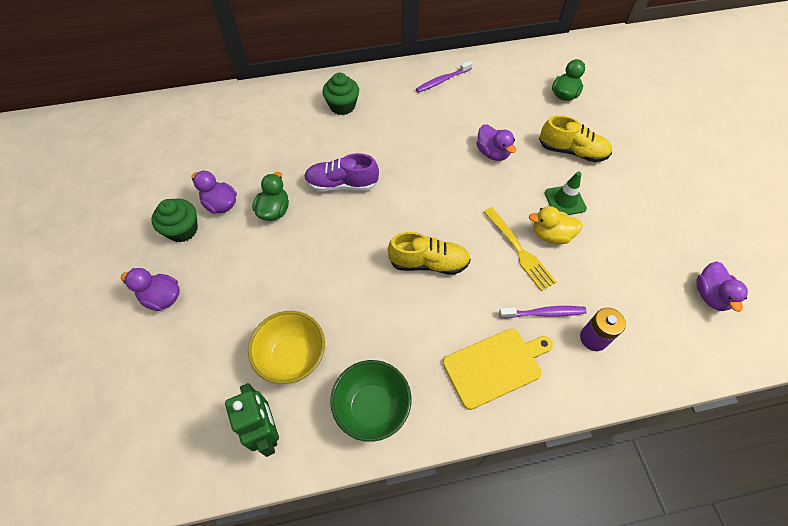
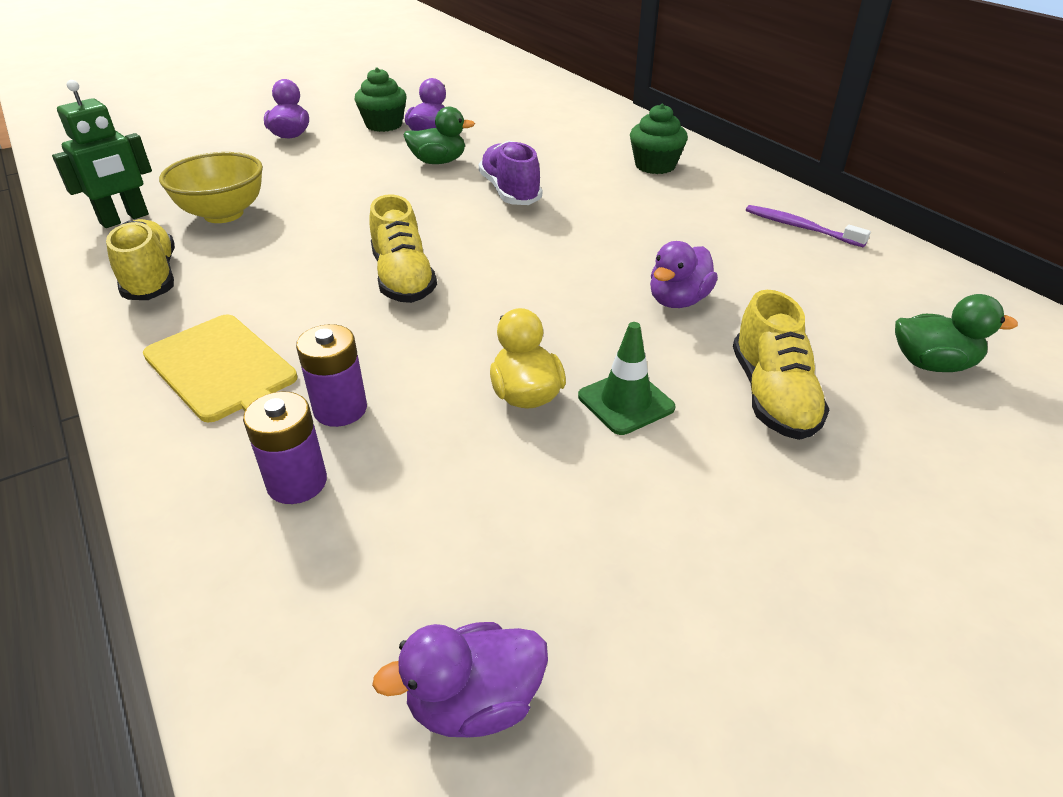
camera: 70 degrees right, 20 degrees down
(372, 408) = (151, 278): green bowl -> yellow shoe
(519, 250) = (469, 362): yellow fork -> none
(544, 313) = (340, 409): purple toothbrush -> purple battery

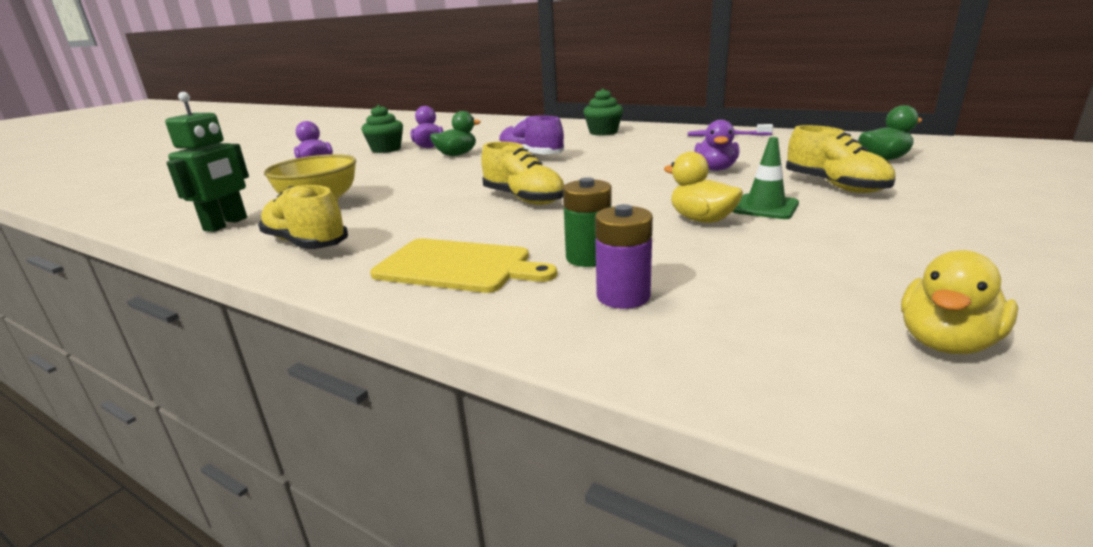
camera: 25 degrees left, 15 degrees down
(340, 409) = (588, 258): purple battery -> green battery
(474, 702) = (945, 343): purple duck -> yellow duck

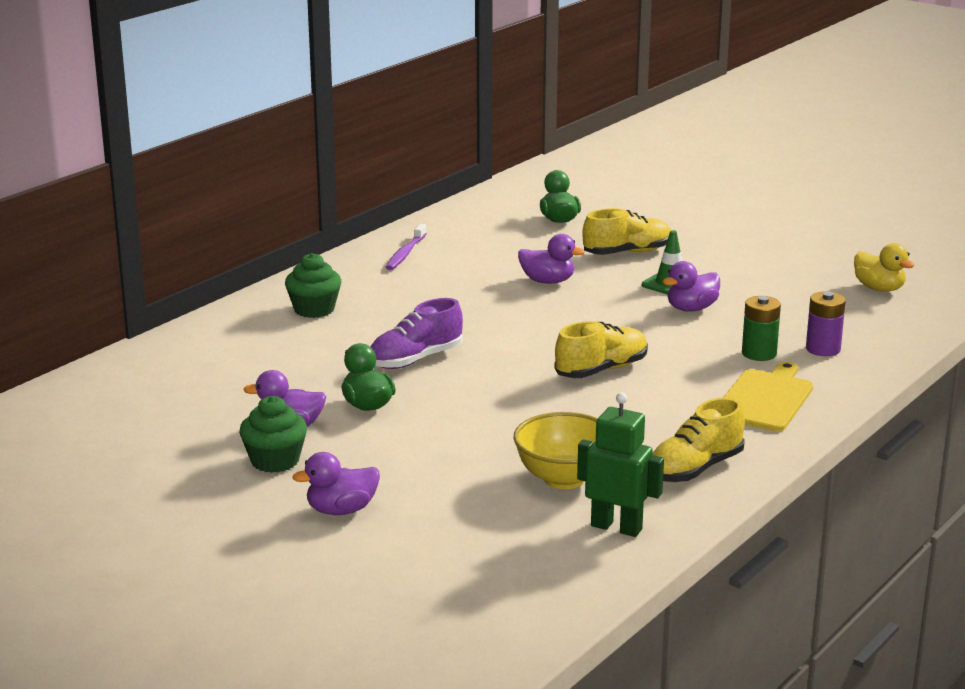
camera: 85 degrees left, 0 degrees up
(701, 220) = (691, 309): yellow duck -> purple duck

